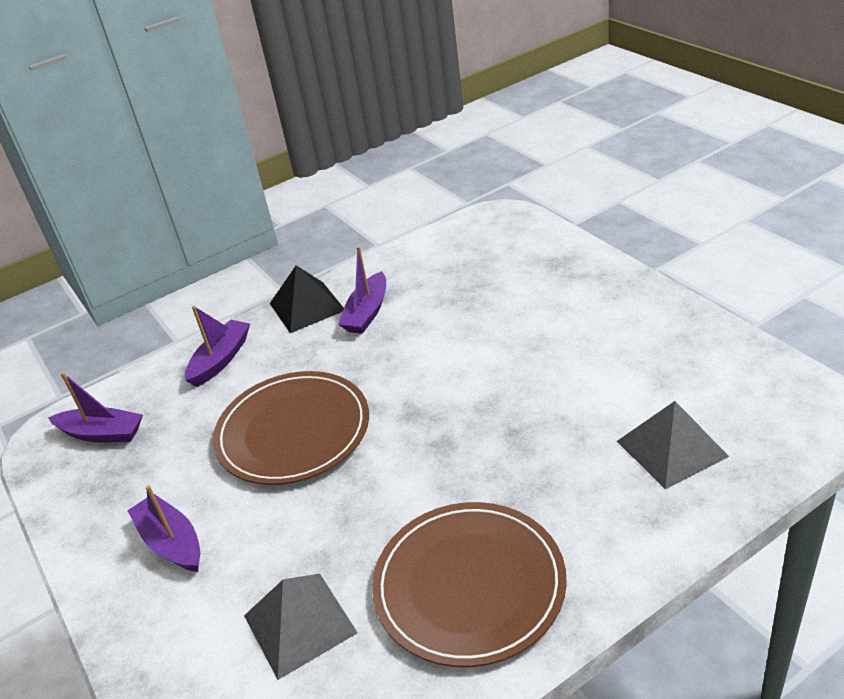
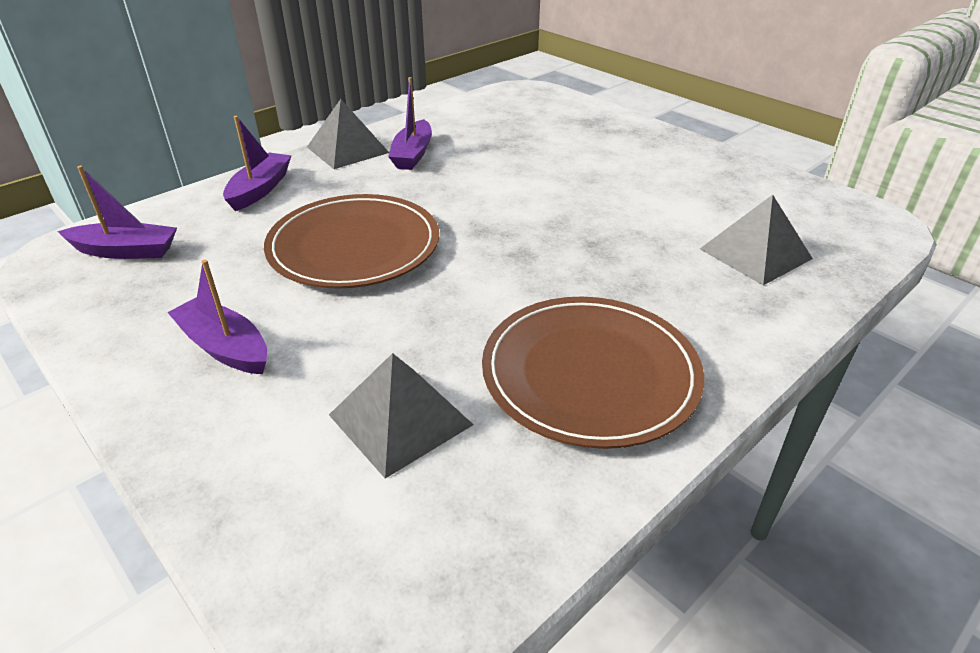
camera: 15 degrees left, 0 degrees up
(307, 307) = (347, 150): black pyramid -> grey pyramid

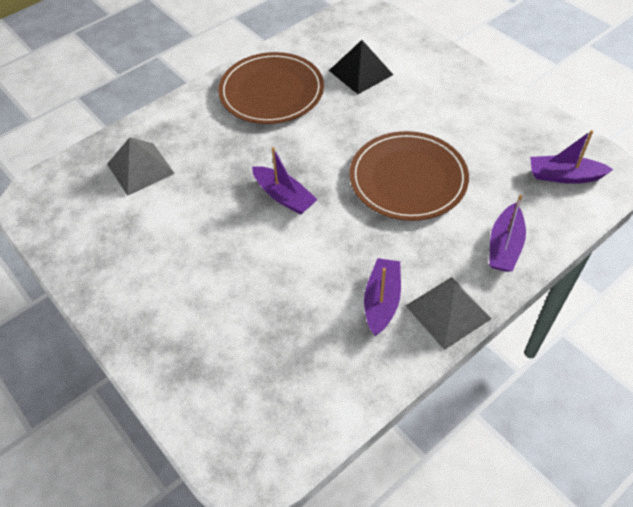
camera: 175 degrees left, 15 degrees up
(225, 347) = (457, 106): purple boat -> purple boat (284, 196)
(400, 419) = (360, 72): grey pyramid -> black pyramid

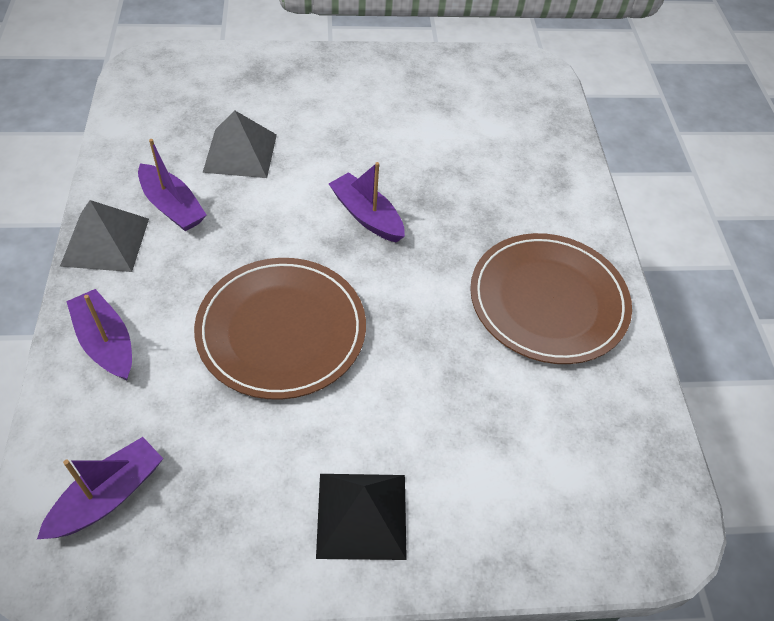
camera: 120 degrees right, 0 degrees up
(140, 168) = (509, 140): grey pyramid -> grey pyramid (240, 153)
(284, 196) = (366, 216): purple boat -> purple boat turned 60 degrees clockwise
(360, 72) = (511, 419): black pyramid -> black pyramid (362, 515)

